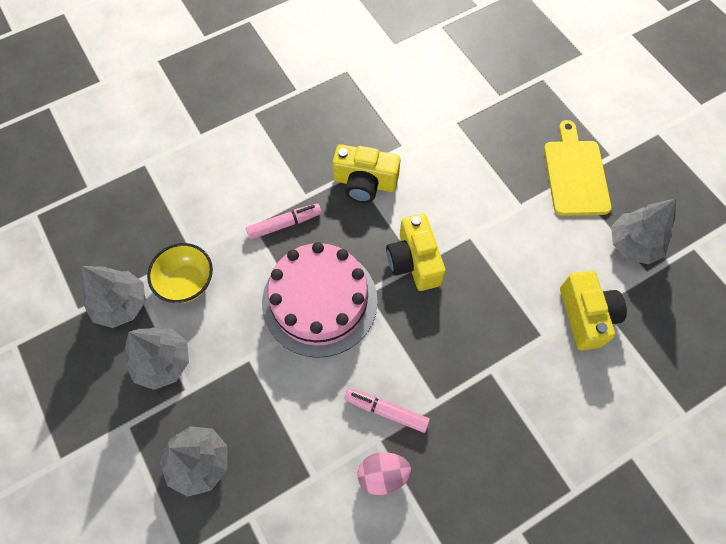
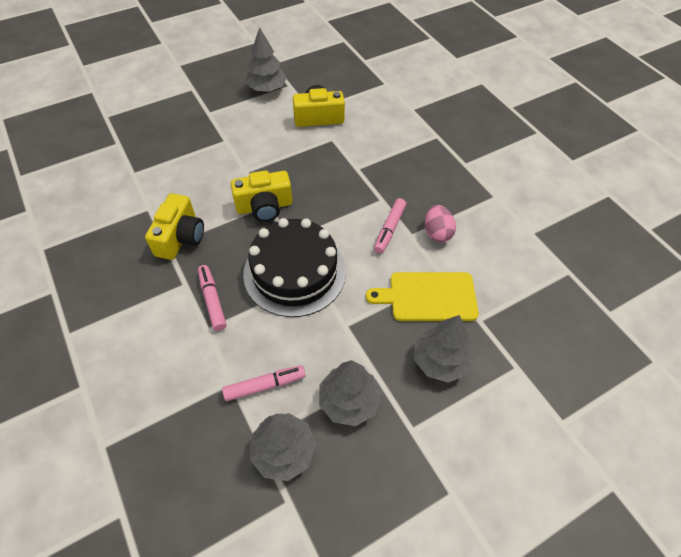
camera: 90 degrees left, 10 degrees down
(187, 282) = (265, 385): yellow bowl -> pink marker
(319, 301) = (294, 272): pink cake -> black cake
(575, 174) = (204, 109): yellow cutting board -> yellow cutting board (428, 297)

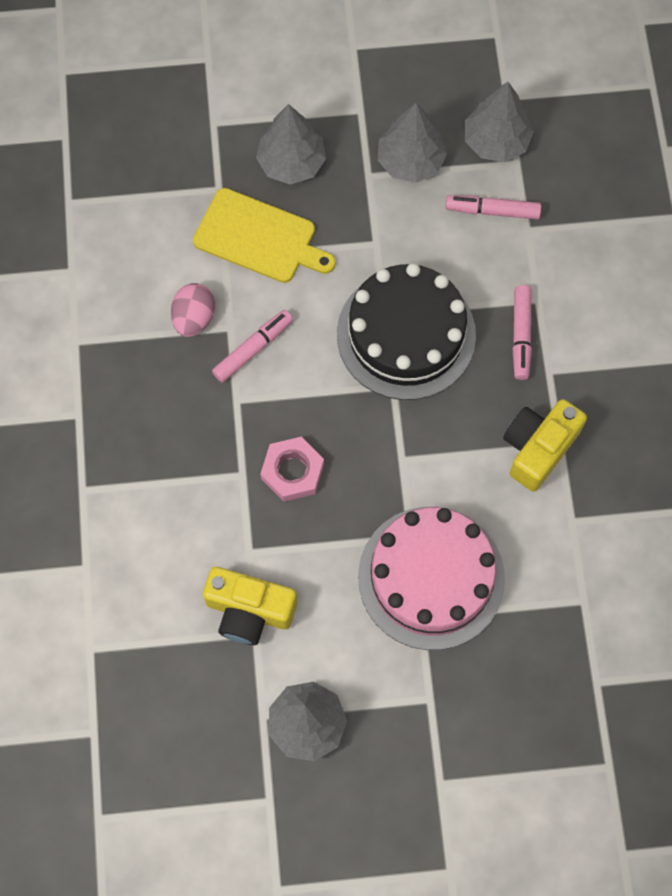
camera: 155 degrees left, 15 degrees up
(226, 157) = (431, 577): none -> pink cake
(264, 207) = (407, 455): yellow camera -> none
(329, 178) = (292, 471): none -> pink nut

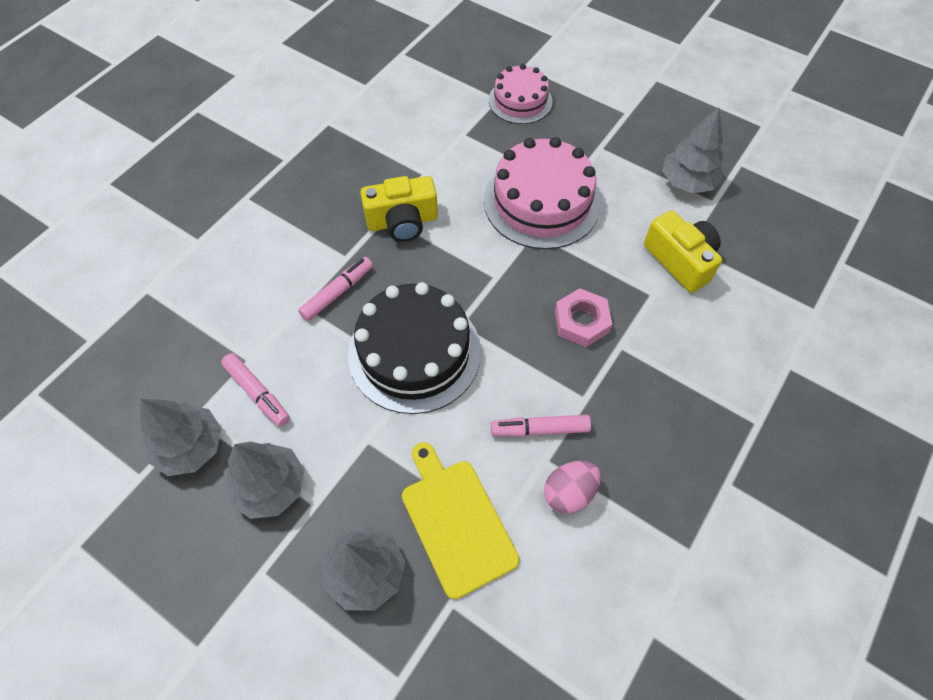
camera: 140 degrees left, 10 degrees down
(568, 702) = (520, 101): none -> pink cake

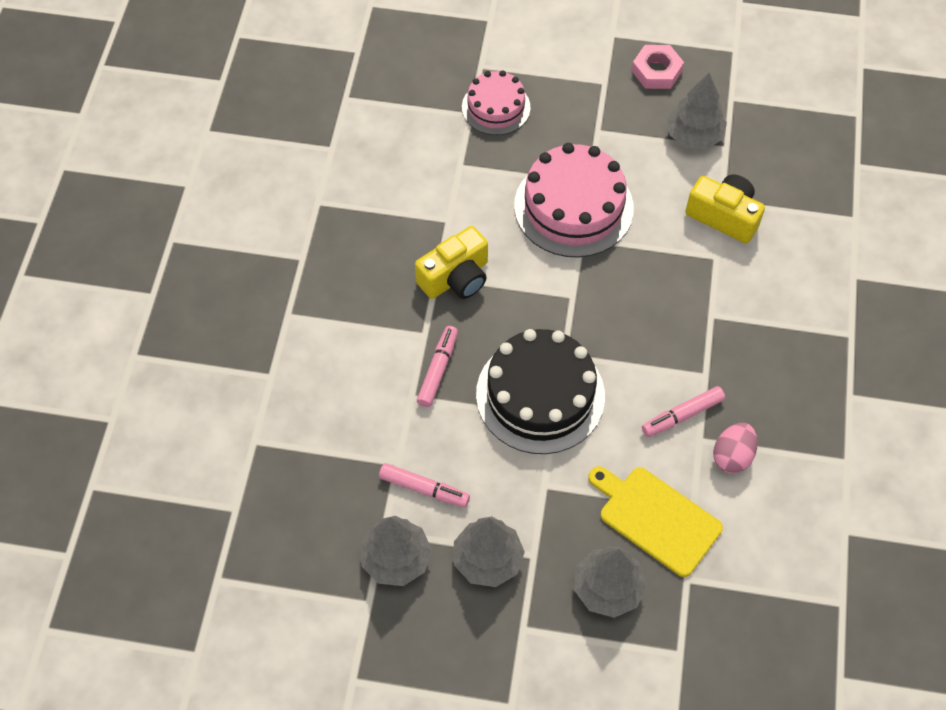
camera: 25 degrees left, 0 degrees up
(581, 321) = (668, 307): pink nut -> pink nut (656, 71)

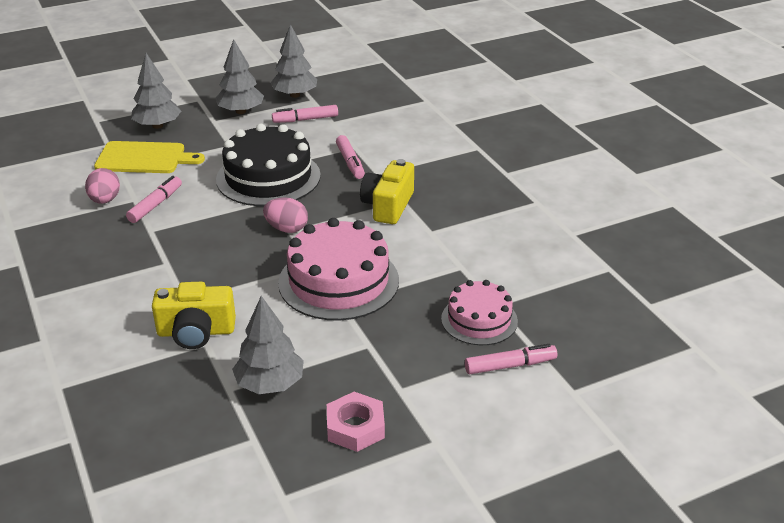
camera: 145 degrees right, 25 degrees down
(511, 59) = (510, 365): none -> pink marker
(574, 300) = (286, 229): none -> pink egg

